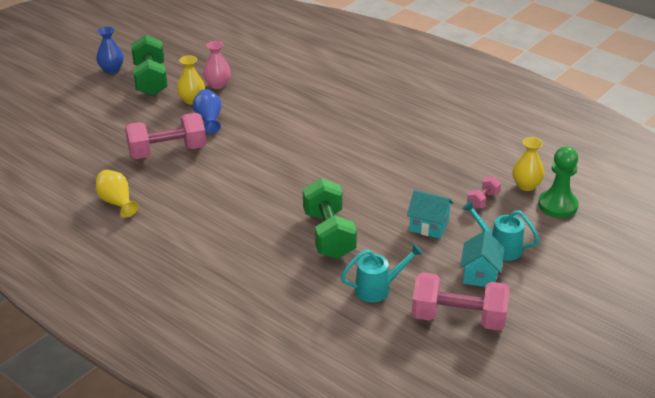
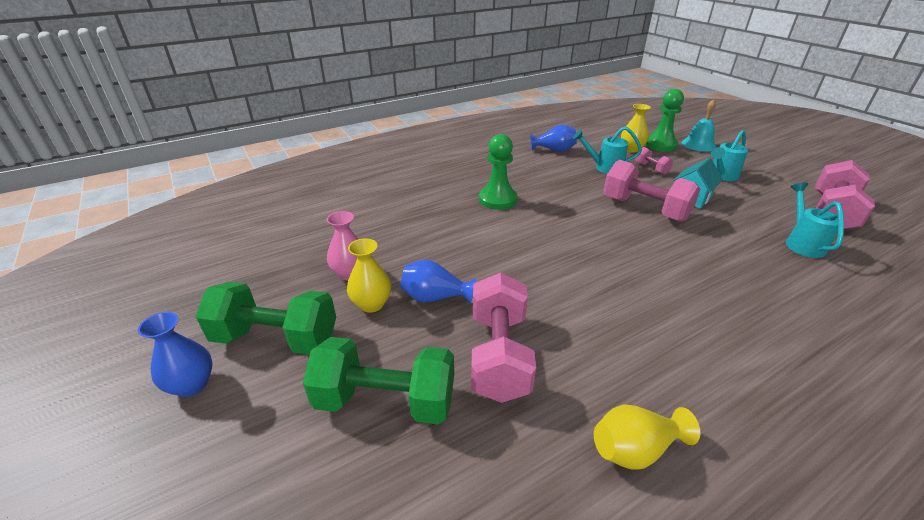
camera: 70 degrees left, 0 degrees up
(328, 235) = (711, 253): green dumbbell -> green dumbbell (385, 401)
(352, 121) = (497, 199): none -> green pawn
(386, 198) = (644, 209): none -> pink dumbbell
(461, 171) = (604, 167): none -> turquoise watering can
(480, 275) = (762, 191): turquoise house -> none
(481, 137) = (554, 150): none -> blue vase
(584, 234) = (698, 144): none -> turquoise bell

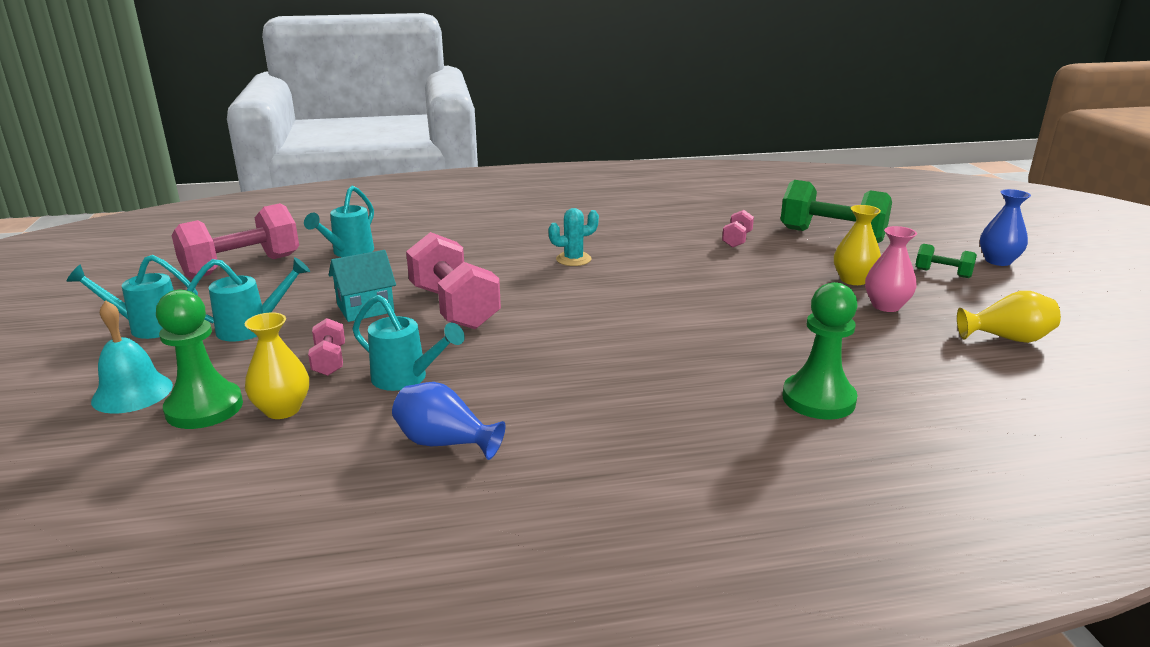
camera: 160 degrees left, 10 degrees down
(276, 338) = (942, 273): green dumbbell -> green dumbbell, size x0.48
(435, 297) = (785, 275): blue vase -> none
(497, 199) = (656, 357): green pawn -> green pawn (818, 399)
(499, 355) = (737, 240): pink dumbbell -> pink dumbbell, size x0.48
(628, 276) = (573, 259): none -> turquoise cactus
(635, 449) = (671, 204): yellow vase -> yellow vase (1007, 339)
(767, 167) = (148, 327): none -> turquoise watering can

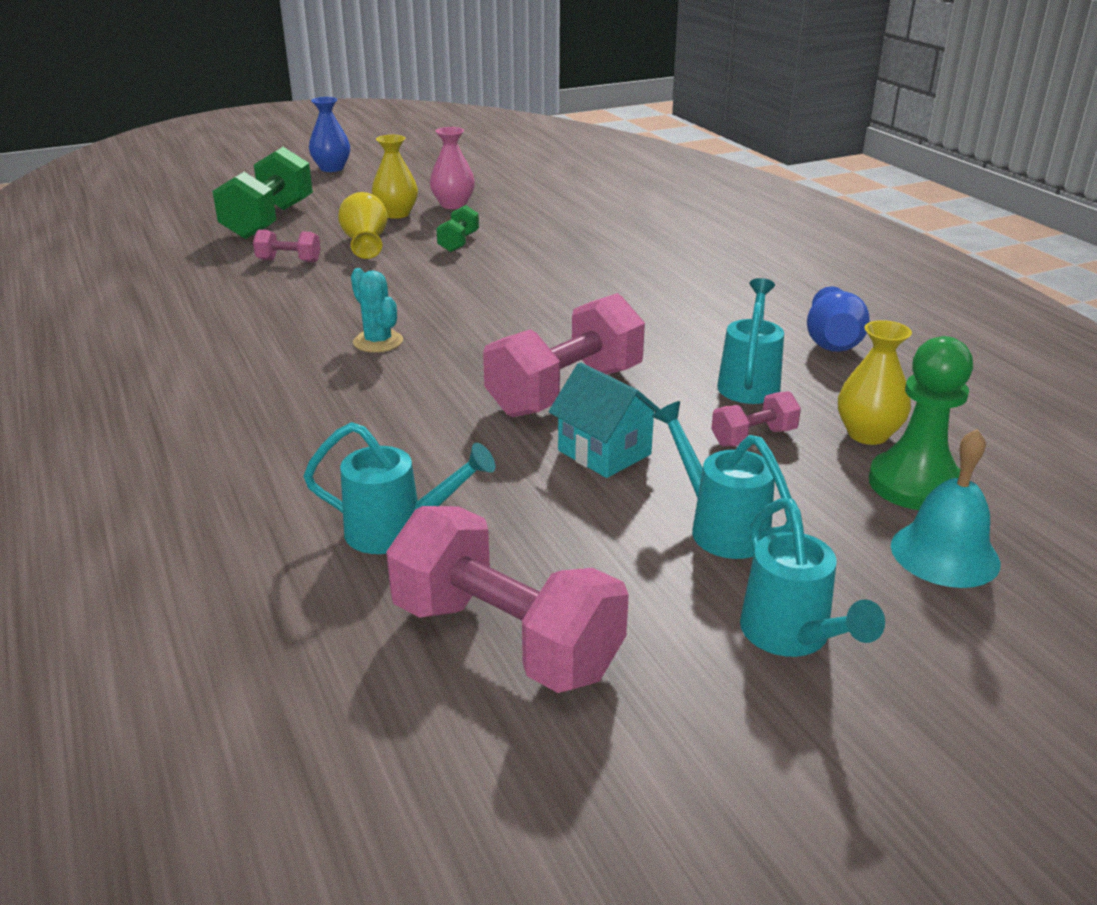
camera: 105 degrees left, 5 degrees up
(818, 399) = (640, 226): green pawn -> none
(942, 273) = (368, 186): green dumbbell -> green dumbbell (458, 242)
(1007, 339) = (498, 175): yellow vase -> yellow vase (365, 243)

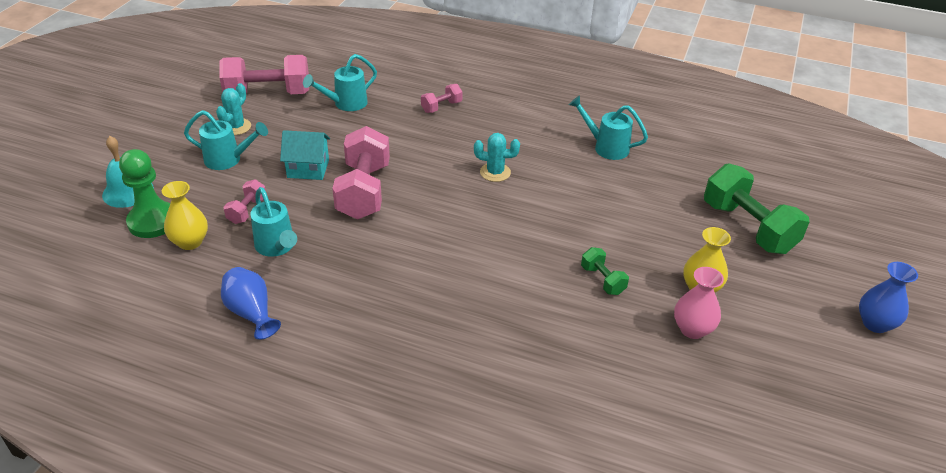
camera: 135 degrees right, 10 degrees up
(289, 261) = (653, 200): pink dumbbell -> pink dumbbell (441, 107)
(365, 243) = (651, 242): yellow vase -> none
(649, 589) = (236, 127): none -> turquoise cactus
(791, 637) = (174, 135): turquoise watering can -> turquoise watering can (606, 147)

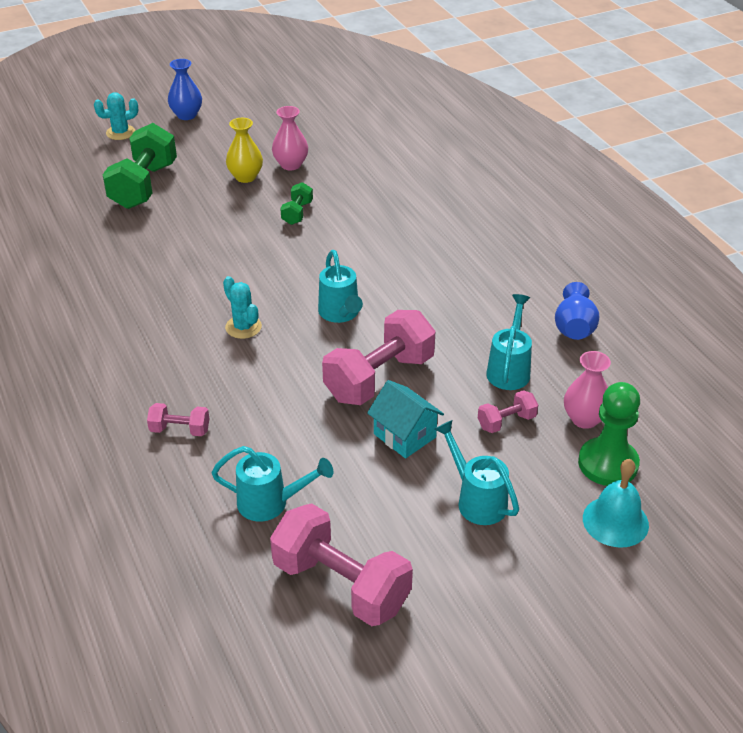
camera: 135 degrees left, 0 degrees up
(190, 242) = (584, 419): yellow vase -> pink vase
(236, 127) = (428, 548): turquoise cactus -> turquoise cactus (120, 133)
(606, 147) = (116, 293): turquoise watering can -> turquoise watering can (340, 314)

